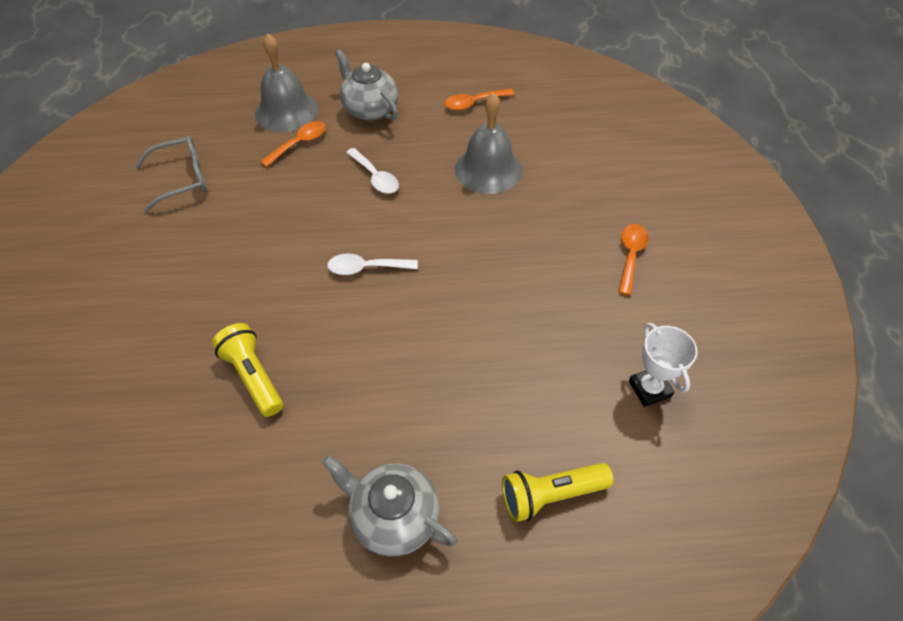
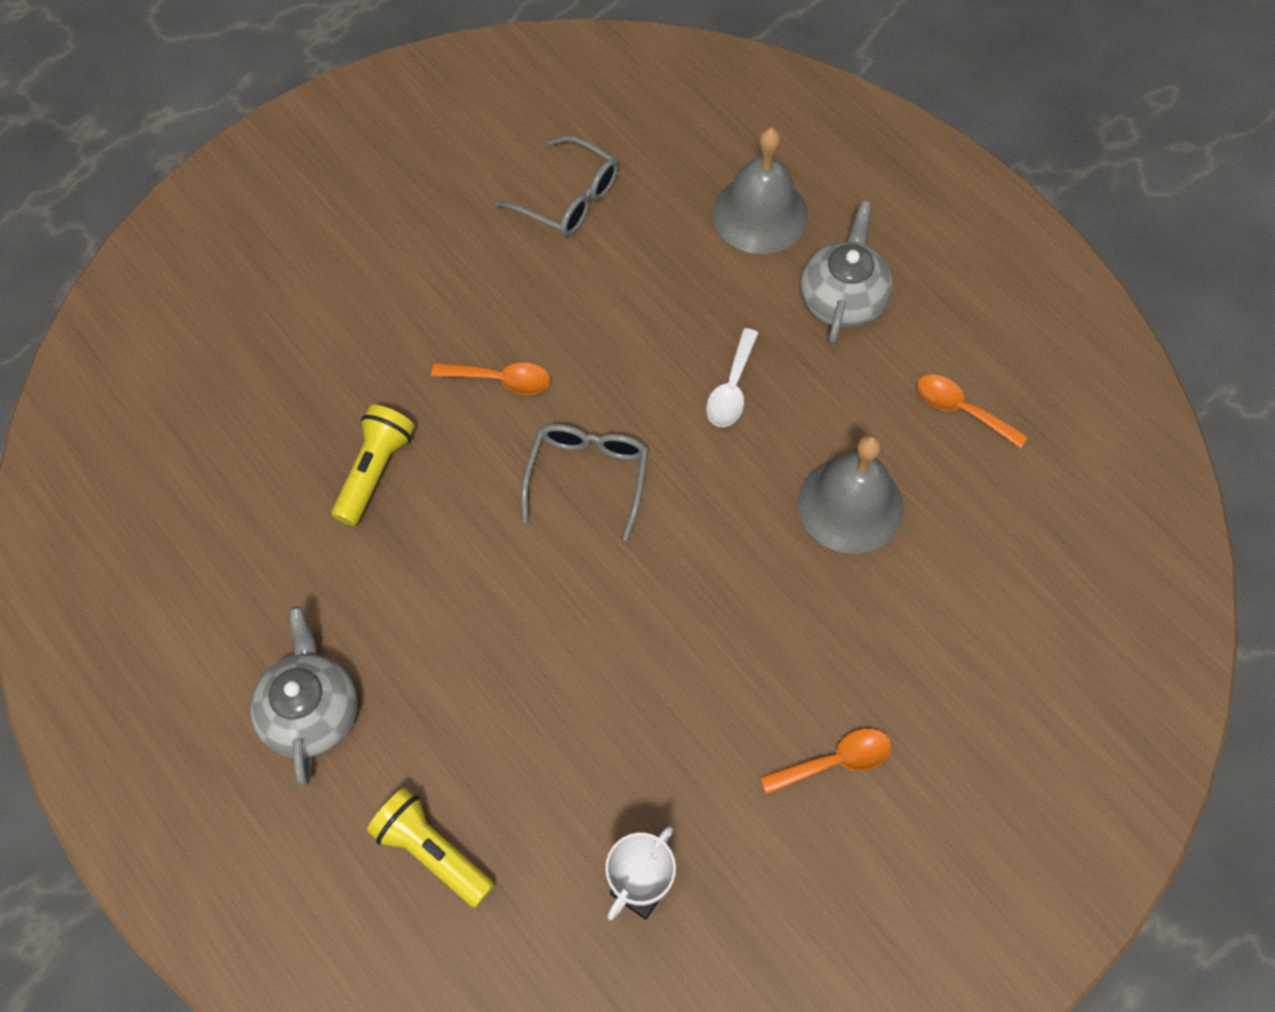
camera: 55 degrees right, 10 degrees up
(299, 143) = (718, 269): orange spoon -> orange spoon (500, 380)
(366, 268) = (588, 476): white spoon -> grey glasses

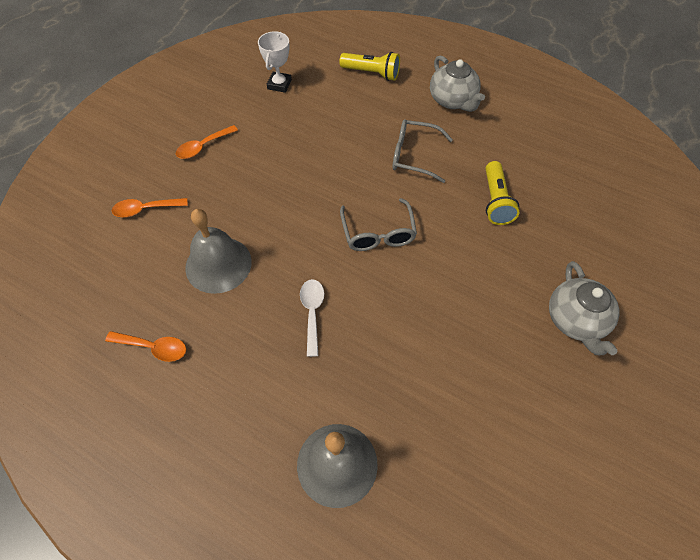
camera: 160 degrees right, 5 degrees down
(500, 380) = (458, 271): orange spoon -> orange spoon (145, 209)
(569, 199) = (489, 423): grey glasses -> grey glasses (413, 156)
(842, 299) = (252, 407): grey teapot -> grey teapot (575, 321)

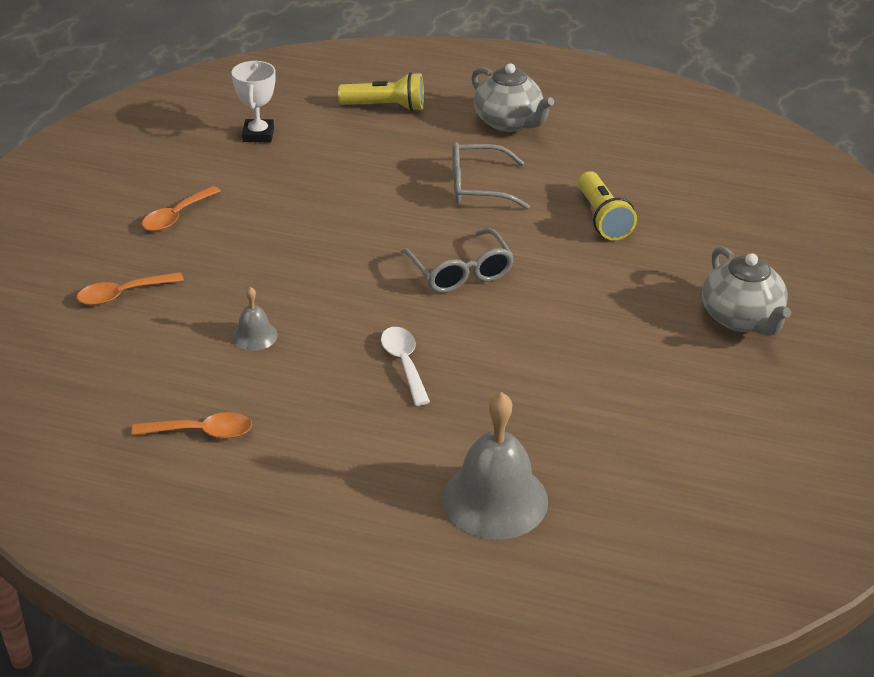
camera: 15 degrees left, 20 degrees down
(218, 264) = (254, 335): grey bell -> grey bell, size x0.49

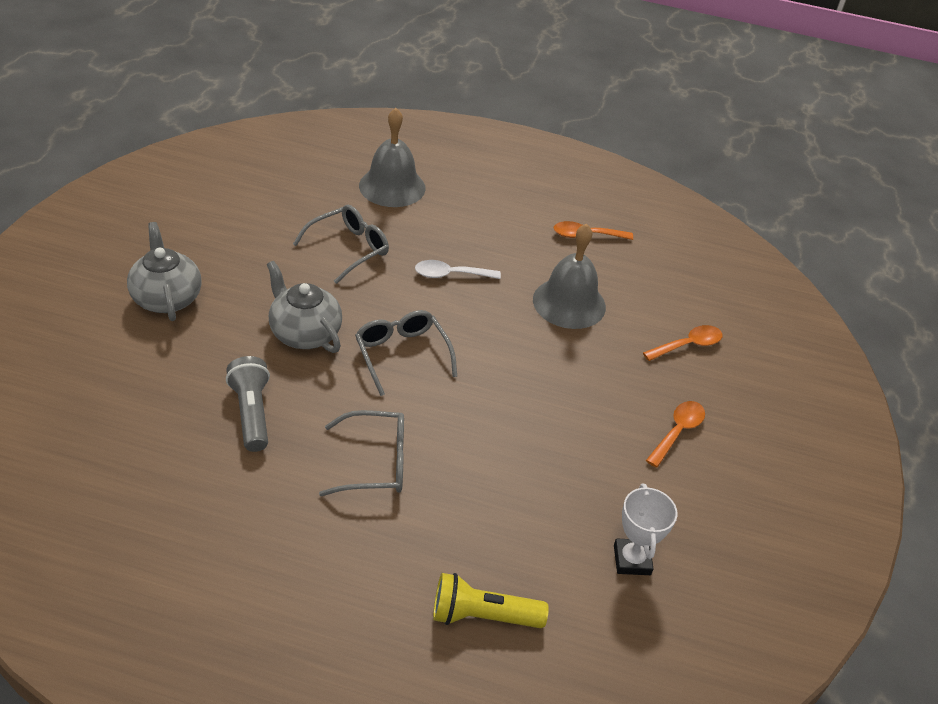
camera: 175 degrees right, 5 degrees up
(254, 335) = (569, 303): grey bell -> grey bell, size x2.05
(404, 363) = (450, 275): white spoon -> white spoon turned 105 degrees clockwise
(509, 122) = (323, 578): grey teapot -> grey teapot (304, 333)
(542, 392) = (349, 249): none -> grey glasses
(602, 218) = (251, 413): yellow flashlight -> grey flashlight

